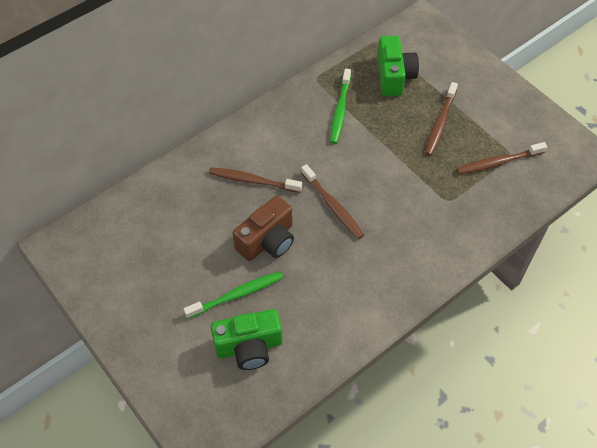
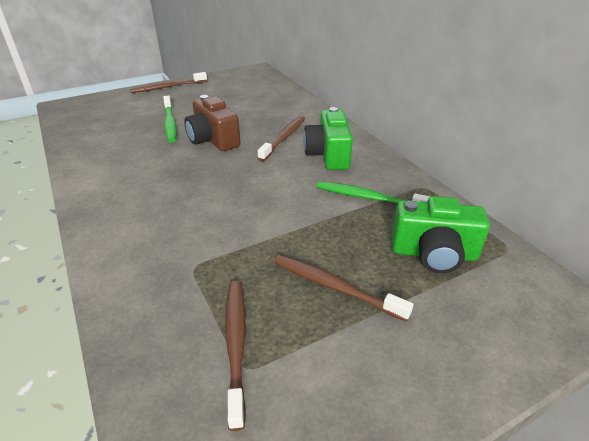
camera: 100 degrees right, 20 degrees down
(249, 347) = (120, 125): green camera -> green camera (328, 155)
(332, 205) = (233, 177): brown toothbrush -> brown toothbrush (168, 87)

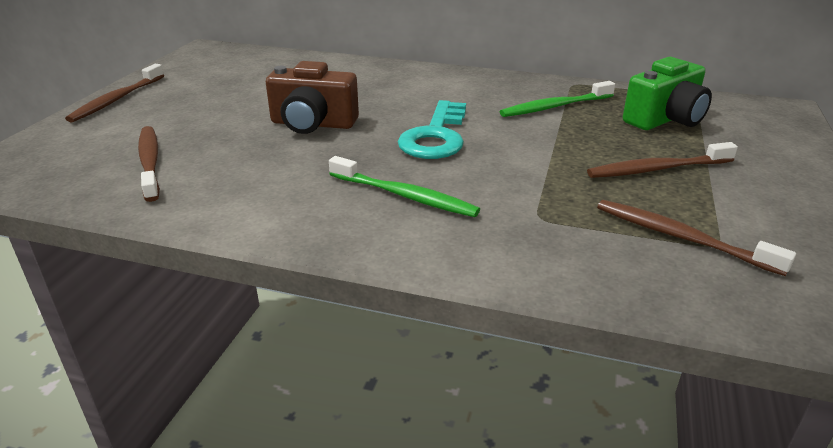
camera: 45 degrees left, 5 degrees down
(170, 123) = (218, 130): green toothbrush -> green toothbrush (404, 195)
(253, 180) = (436, 136): none -> turquoise key
(284, 138) = (385, 95): brown toothbrush -> brown toothbrush (150, 163)
(328, 155) = (456, 92): green camera -> none

